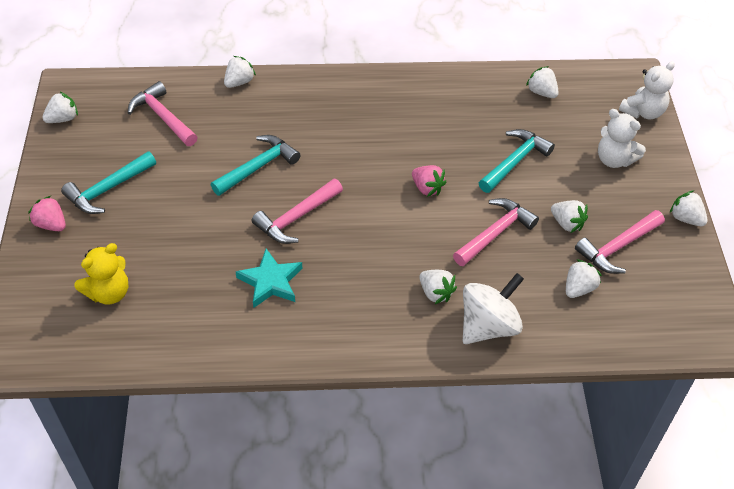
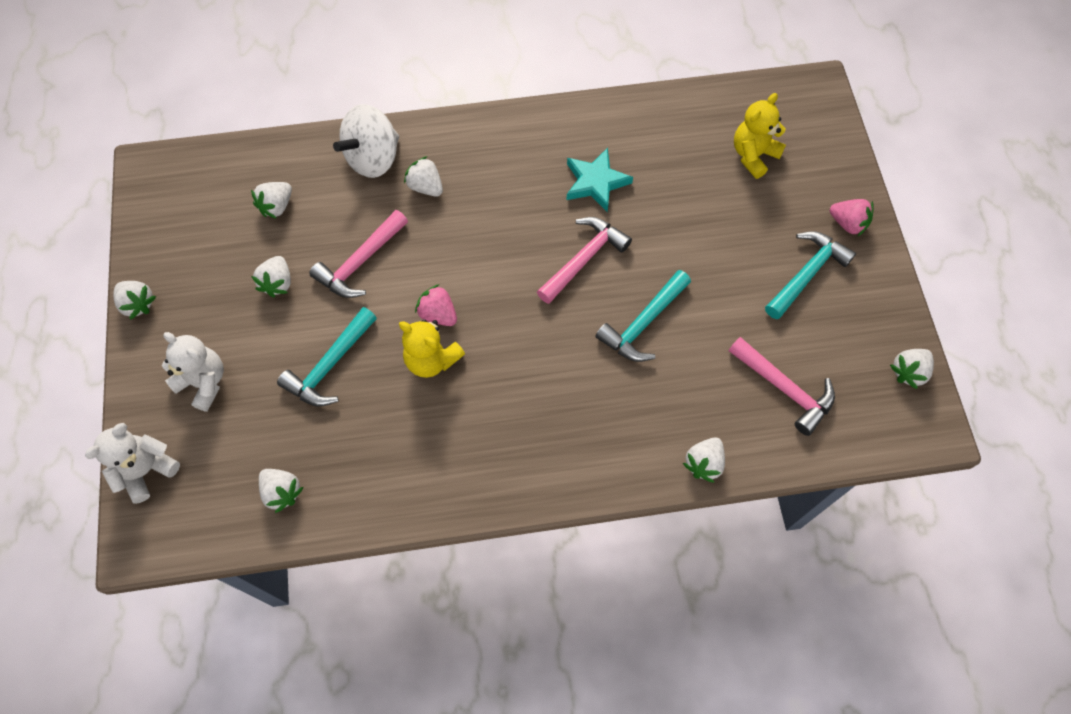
camera: 175 degrees right, 15 degrees up
(433, 158) = (431, 359): none -> yellow teddy bear
(567, 223) = (277, 283): white strawberry -> white strawberry turned 120 degrees counterclockwise
(617, 247) = (226, 258): pink hammer -> none

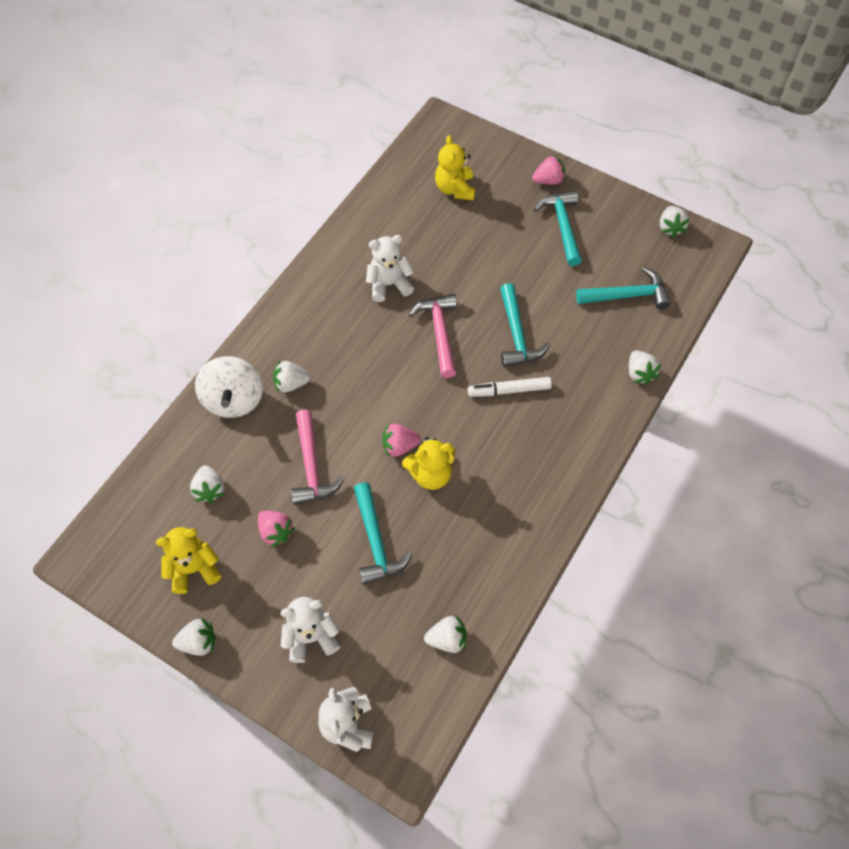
camera: 50 degrees left, 5 degrees down
(198, 251) = (194, 569): none -> yellow teddy bear
(277, 283) = (275, 532): white strawberry -> pink strawberry
(576, 361) = (509, 390): none -> white marker
(595, 182) = (389, 284): turquoise star -> white teddy bear
(784, 389) = (628, 295): pink hammer -> turquoise hammer

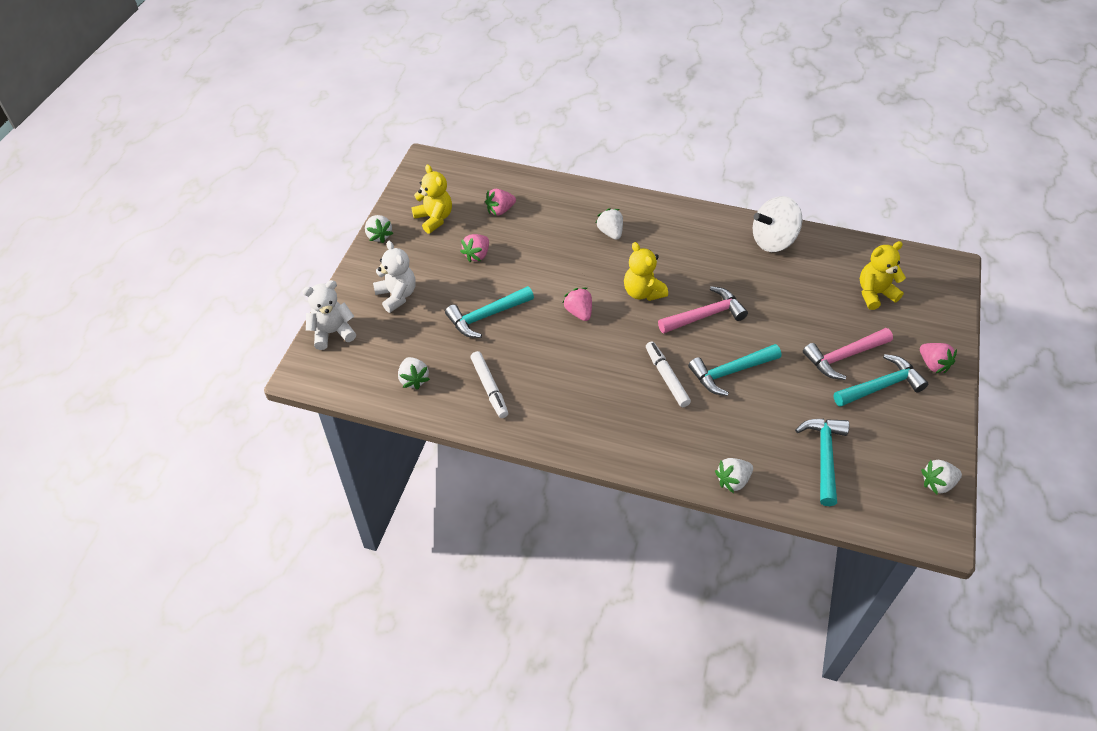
camera: 75 degrees right, 10 degrees down
(209, 489) = (500, 210): white strawberry -> pink strawberry
(233, 400) = (581, 203): white spinning top -> white spinning top (773, 241)
(311, 466) = (540, 262): pink hammer -> pink hammer (843, 357)
(389, 284) = (739, 270): white teddy bear -> none
(430, 474) = (559, 338): yellow teddy bear -> yellow teddy bear (642, 292)
(479, 560) = (489, 388): none -> white marker
(628, 295) = (824, 456): turquoise hammer -> turquoise hammer turned 150 degrees counterclockwise

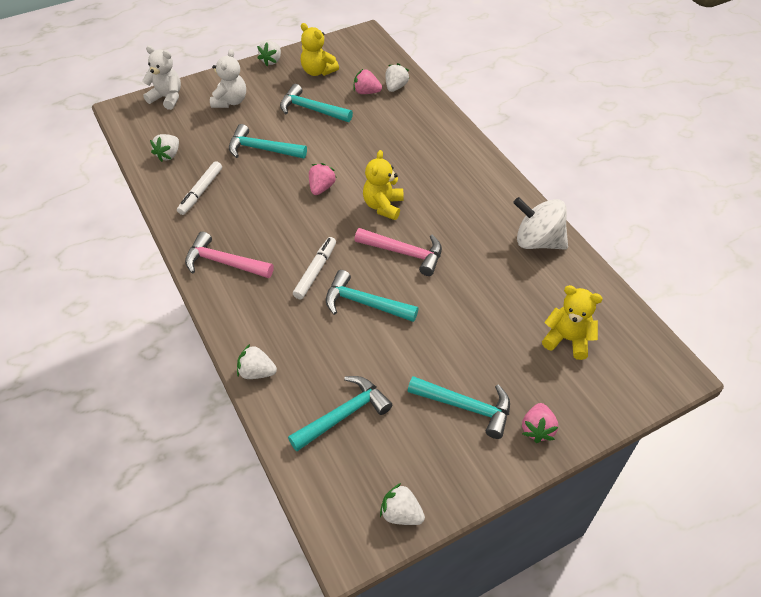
camera: 45 degrees right, 0 degrees up
(434, 219) = (318, 71): yellow teddy bear -> yellow teddy bear turned 120 degrees clockwise
(477, 255) = (311, 109): pink strawberry -> turquoise hammer
(610, 232) = (419, 153): white strawberry -> white strawberry (395, 87)
(843, 357) = (468, 362): pink hammer -> pink hammer (224, 262)

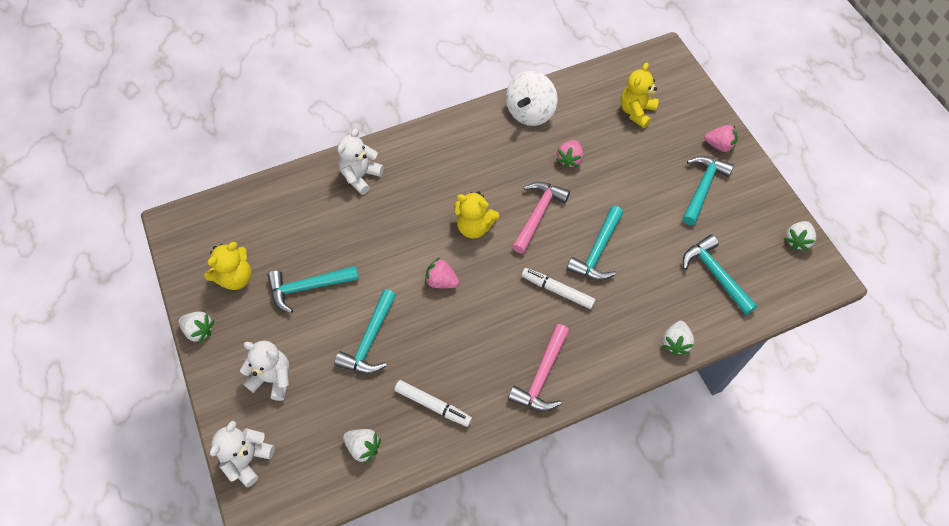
camera: 85 degrees left, 10 degrees up
(311, 109) = (308, 287): turquoise hammer -> turquoise hammer turned 45 degrees clockwise
(366, 92) = (288, 229): pink strawberry -> pink strawberry (569, 159)
(395, 87) = (286, 200): white strawberry -> none
(428, 127) = (360, 176): none -> white teddy bear

